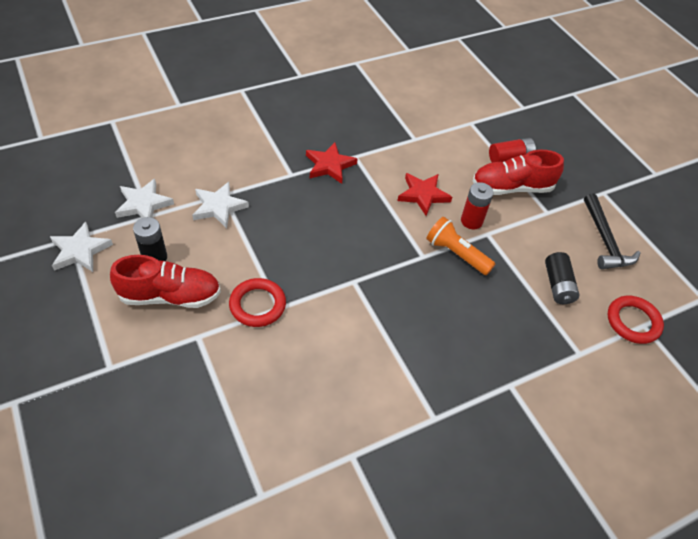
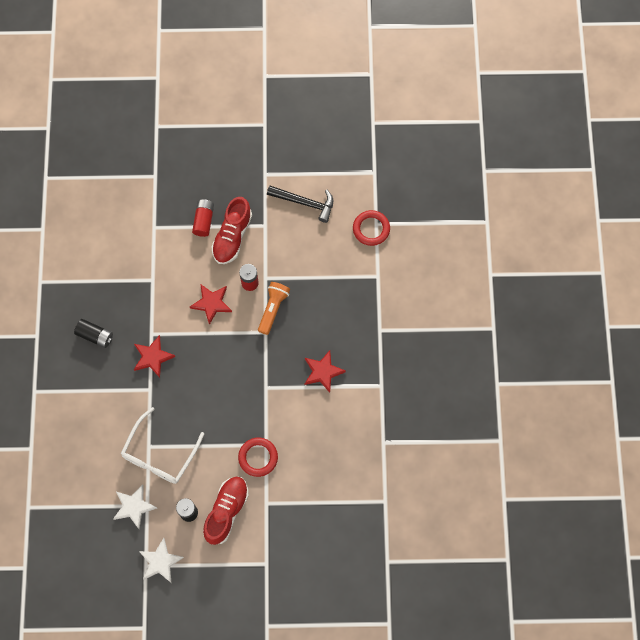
camera: 60 degrees left, 20 degrees up
(219, 207) = (160, 453): white star -> white glasses
(411, 337) = (323, 372): none -> red star
(456, 254) = (273, 309): orange flashlight -> orange flashlight turned 135 degrees clockwise
(558, 285) = (325, 258): black battery -> black battery (95, 335)

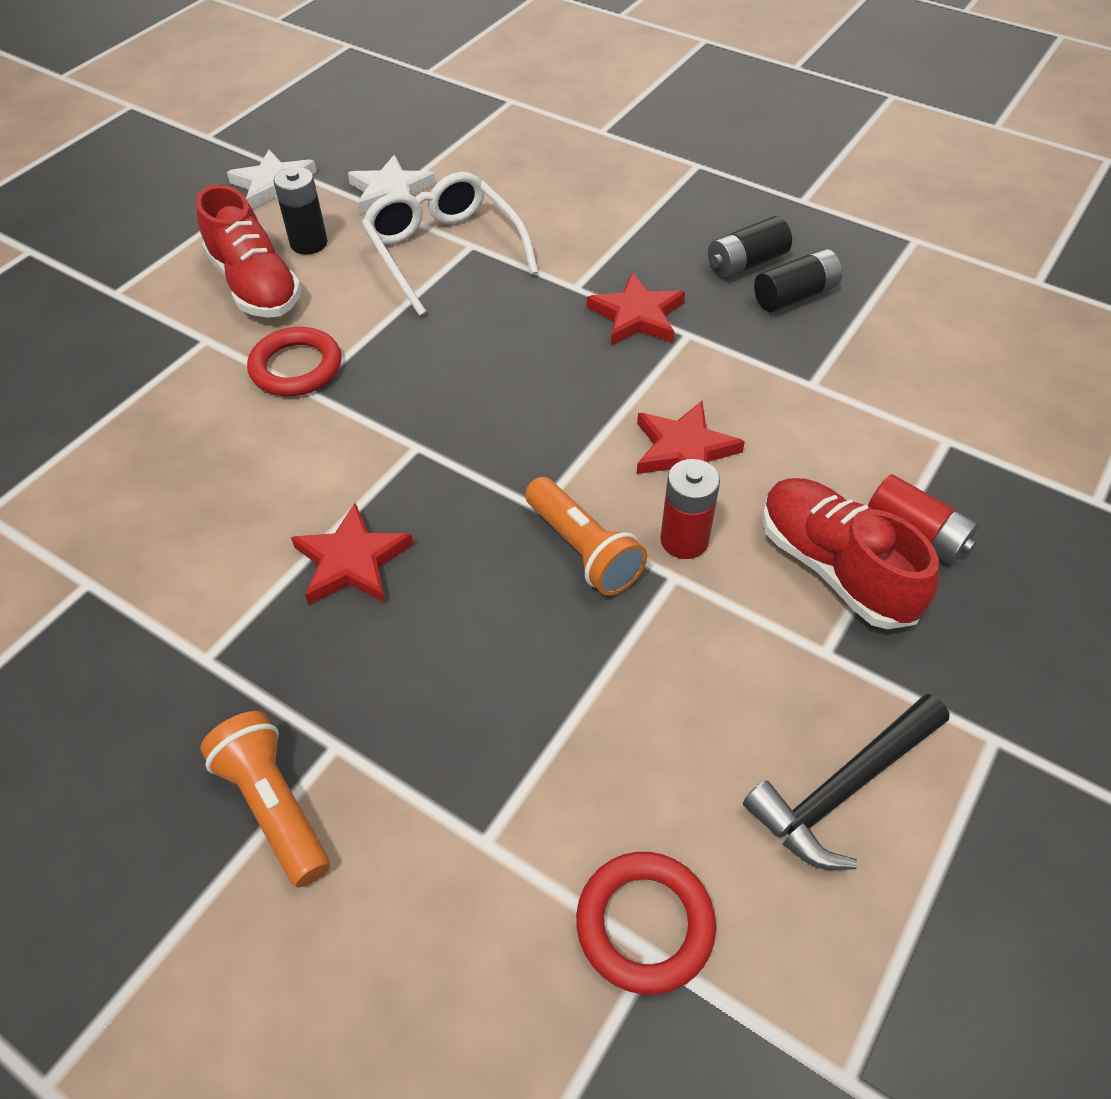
camera: 125 degrees right, 20 degrees down
(105, 308) = (795, 296): none -> black battery
(405, 332) = (274, 806): none -> orange flashlight

